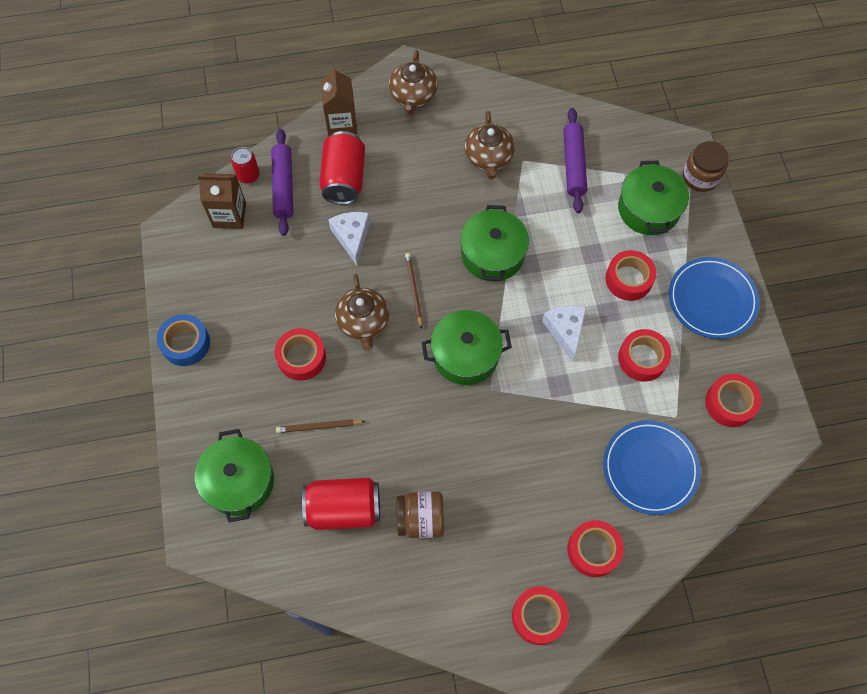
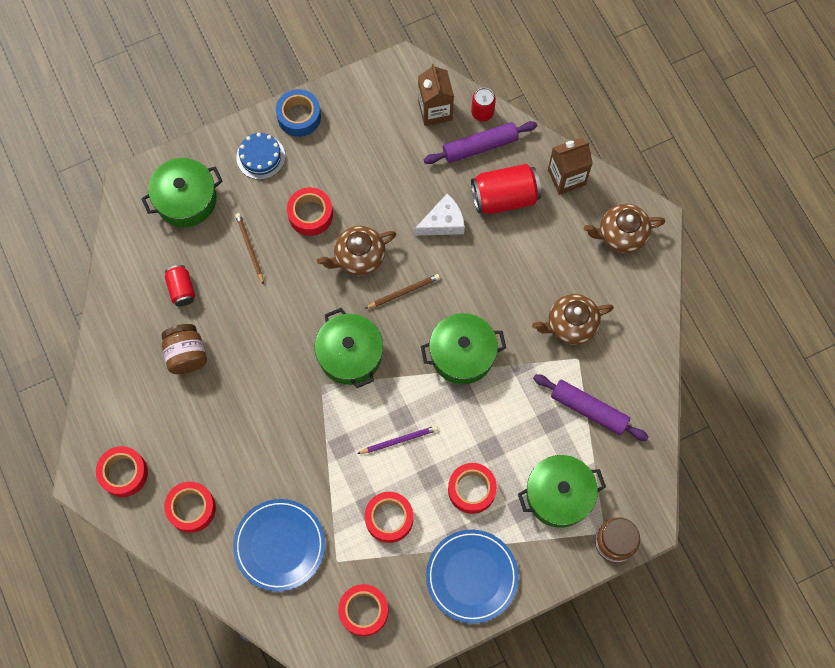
camera: 75 degrees right, 5 degrees up
(217, 392) = (260, 157): none -> blue cake
(344, 508) = (182, 289): red can -> red can, size x0.57
(565, 331) = (399, 440): white cheese -> purple pencil
(574, 164) = (589, 410): purple rolling pin -> purple rolling pin turned 45 degrees clockwise

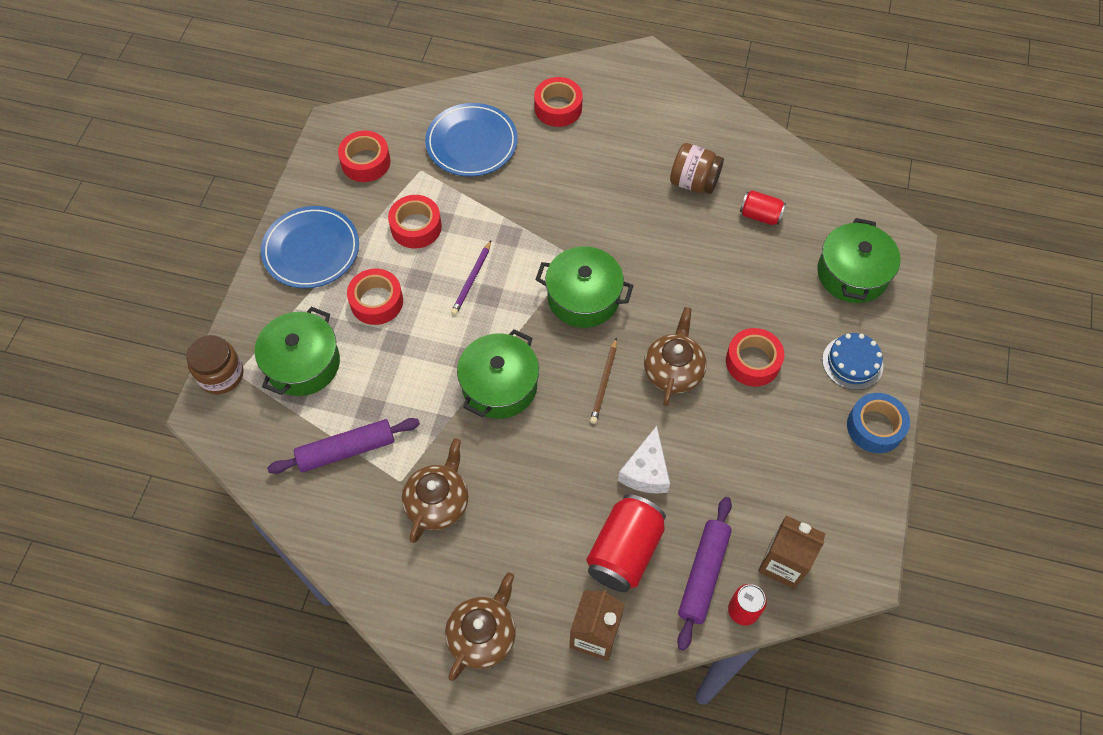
camera: 130 degrees right, 10 degrees down
(124, 473) = (629, 84): red tape -> none
(249, 248) = (758, 290): brown pencil -> none

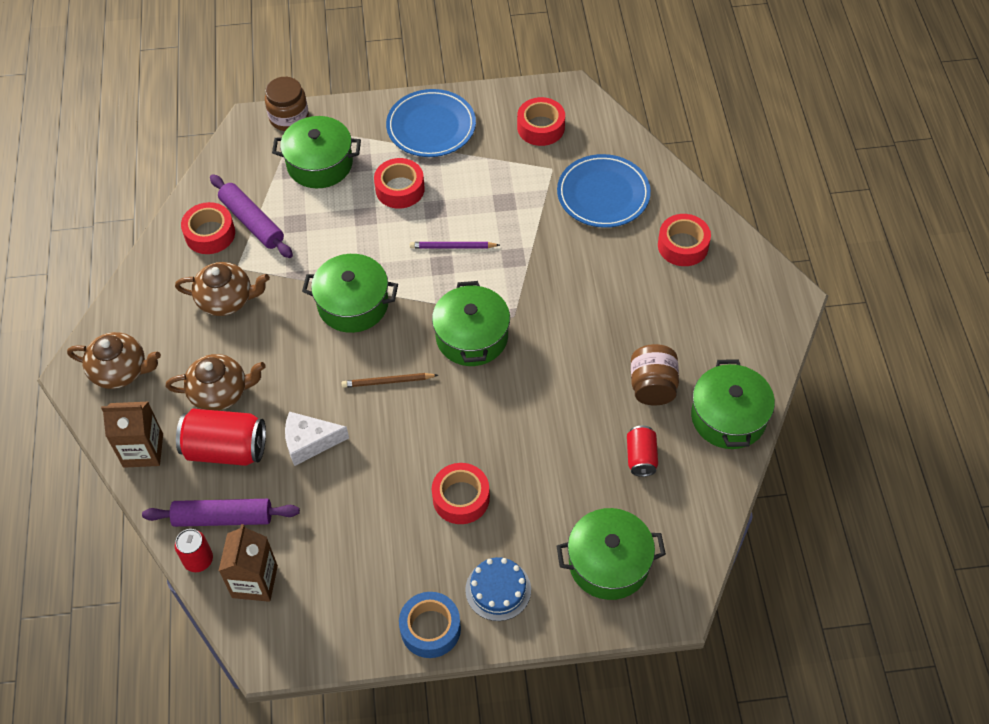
camera: 70 degrees right, 5 degrees down
(416, 227) = (489, 187): red tape -> red tape (210, 234)
(673, 371) = (423, 433): brown teapot -> brown teapot (220, 392)
(744, 143) = (728, 417): none -> green pot

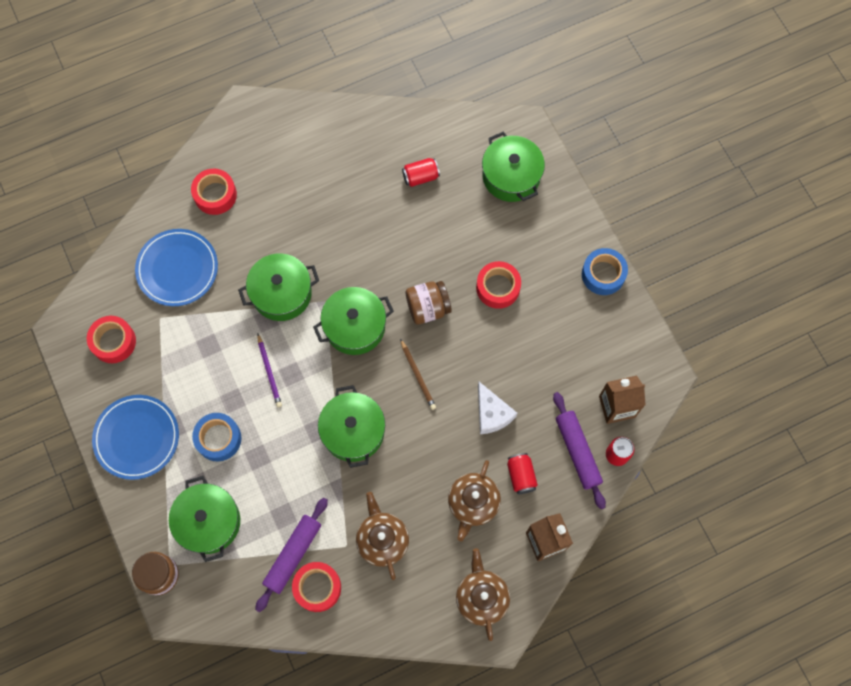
camera: 110 degrees left, 15 degrees up
(220, 392) = (473, 503): brown teapot -> brown teapot turned 135 degrees counterclockwise
(226, 449) = (521, 476): red can -> red can, size x0.57
(400, 189) = (218, 439): red tape -> blue tape
(498, 589) = (558, 240): blue cake -> none
(652, 386) = (357, 184): brown jar -> brown jar (428, 308)
(728, 417) = (366, 128): green pot -> green pot (281, 293)

